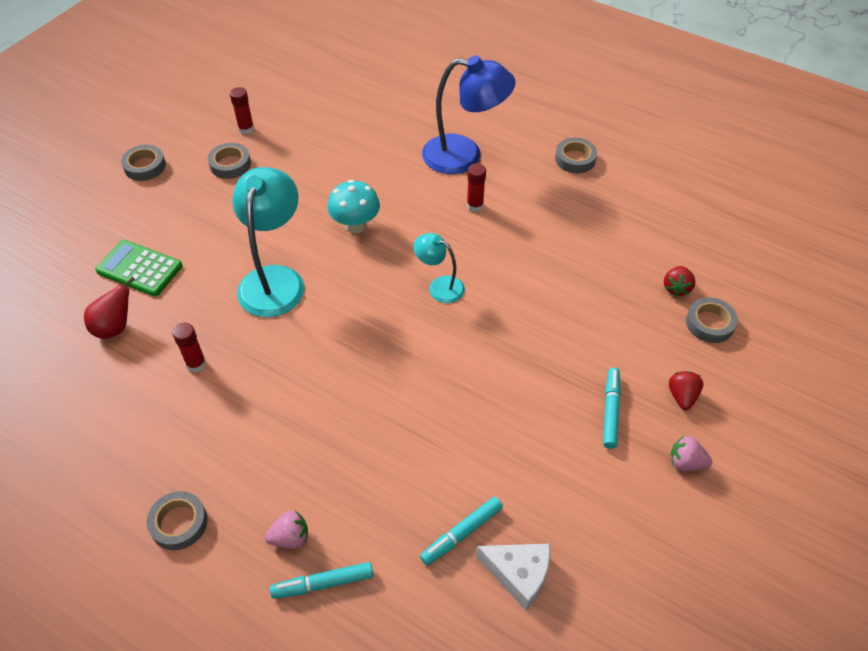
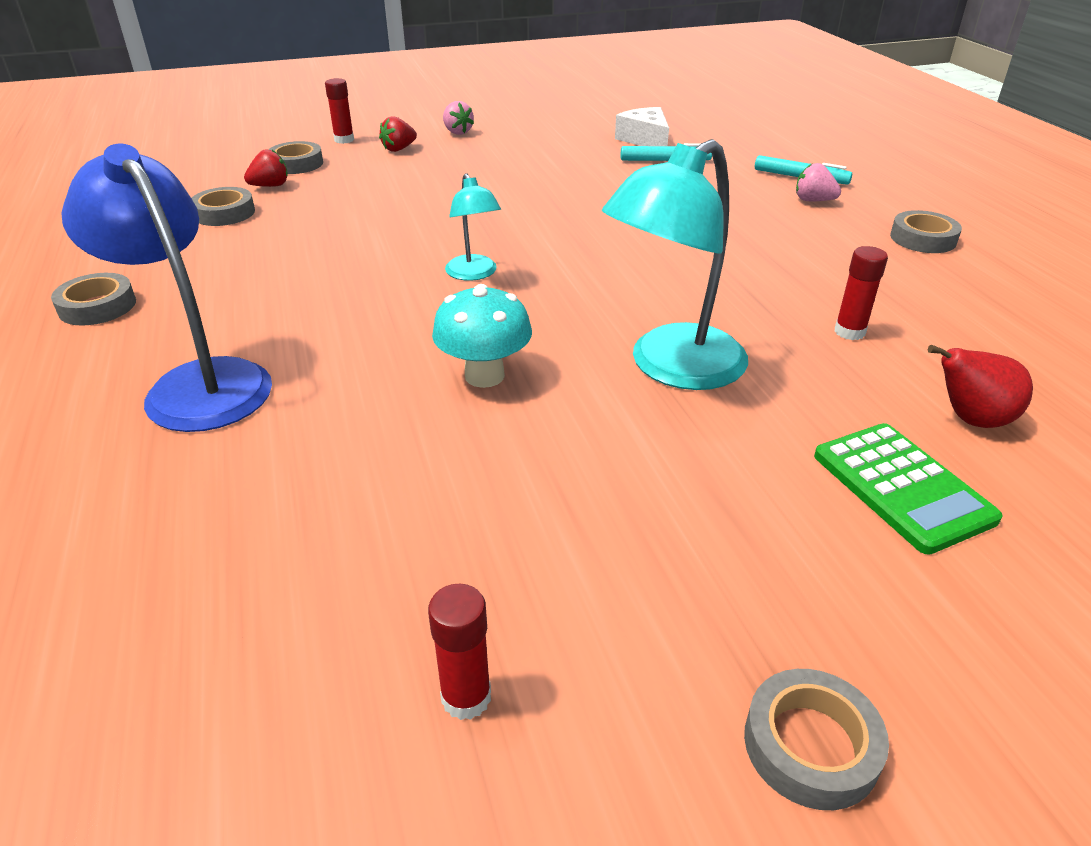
camera: 140 degrees left, 15 degrees down
(230, 164) = (588, 610): grey tape -> grey tape (224, 213)
(475, 205) = (303, 321): red glue stick -> red glue stick (344, 140)
(610, 411) = (463, 161): turquoise marker -> none

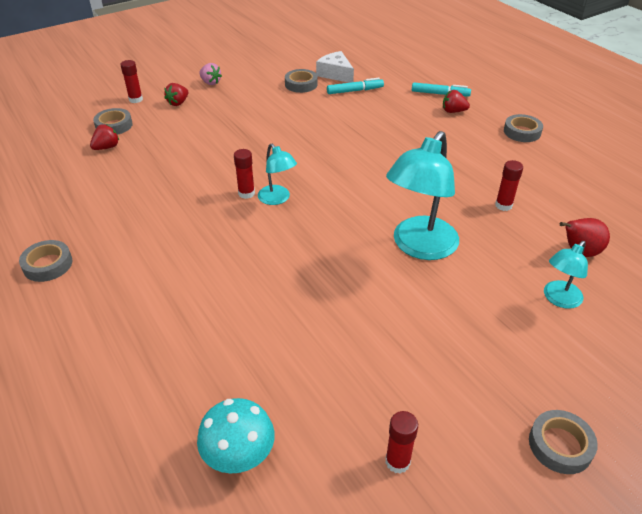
camera: 15 degrees left, 5 degrees up
(198, 383) = (150, 309): blue lamp -> none
(224, 213) = (88, 175): grey tape -> grey tape (301, 84)
(431, 261) = (246, 193): none -> red glue stick
(484, 376) = (318, 271): turquoise mushroom -> turquoise mushroom (239, 457)
(813, 200) = (453, 111): pink strawberry -> red strawberry
(902, 487) = (558, 299): green calculator -> turquoise lamp

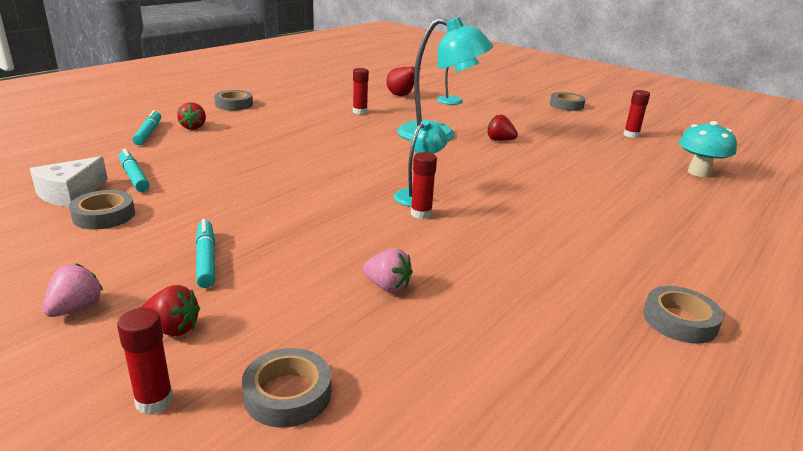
camera: 110 degrees left, 15 degrees down
(107, 147) = (377, 372): red strawberry -> red strawberry (499, 140)
(168, 162) = (387, 286): none -> pink strawberry
(233, 111) = (206, 259): none -> turquoise marker

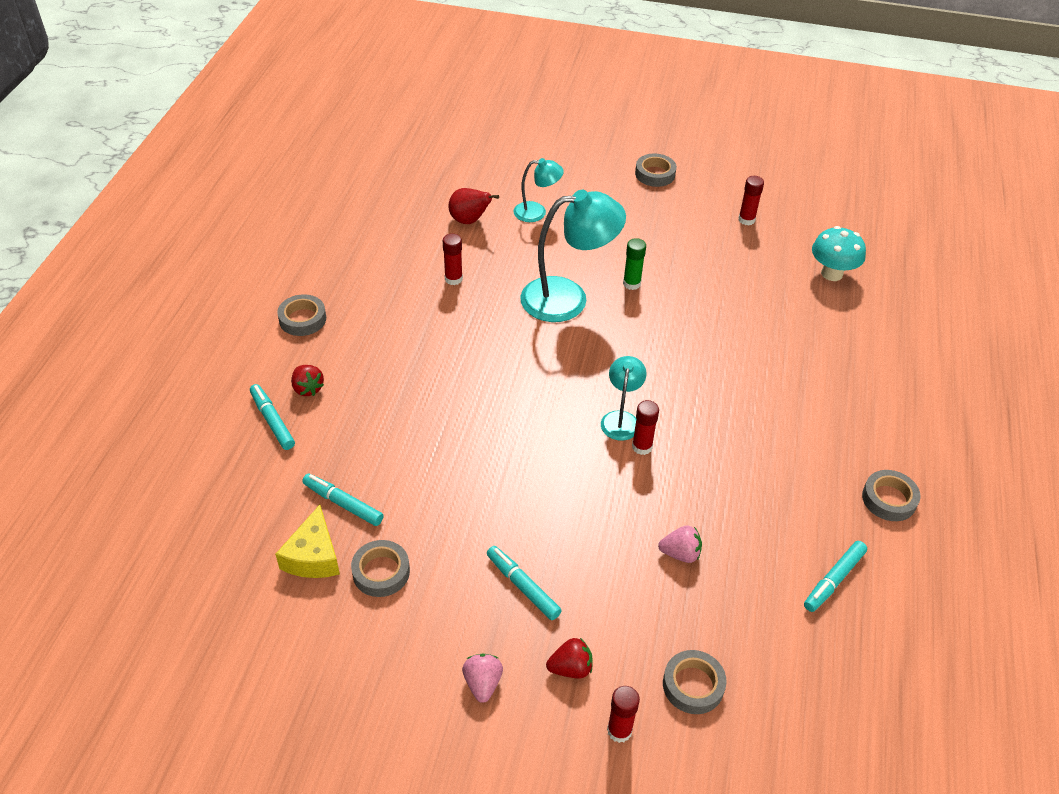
camera: 25 degrees left, 20 degrees up
(70, 193) = (313, 556): white cheese -> yellow cheese
(499, 140) = (631, 284): red strawberry -> green glue stick
(557, 364) = (834, 580): none -> turquoise marker

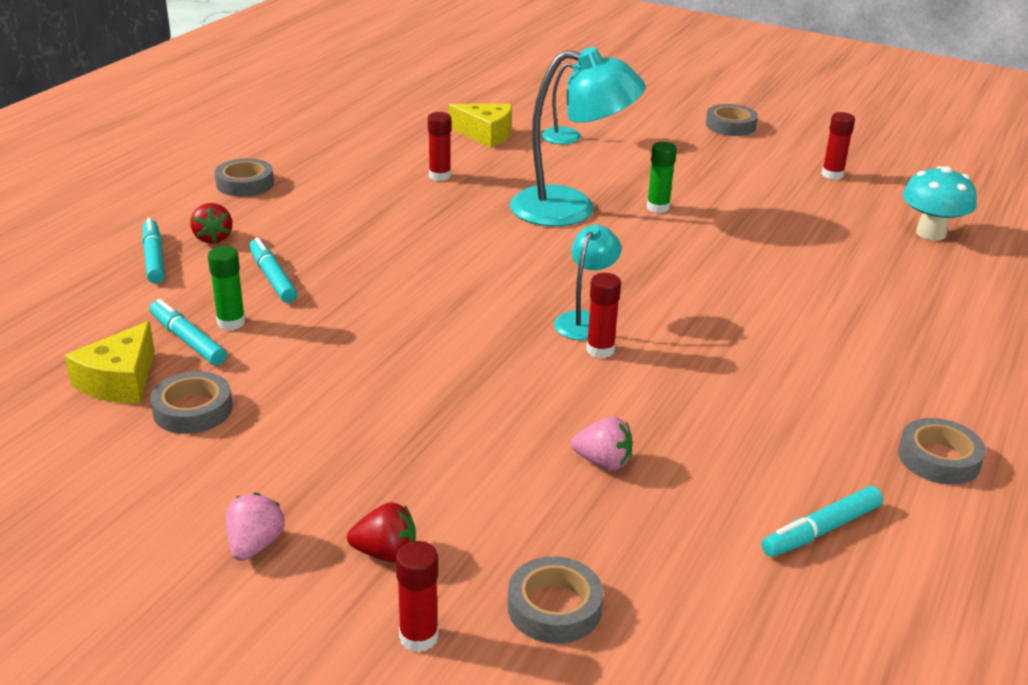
camera: 15 degrees right, 15 degrees down
(366, 478) = (231, 322): none -> green glue stick
(469, 221) = (485, 134): red pear -> yellow cheese
(523, 587) = (367, 457): turquoise marker -> turquoise marker (272, 278)

